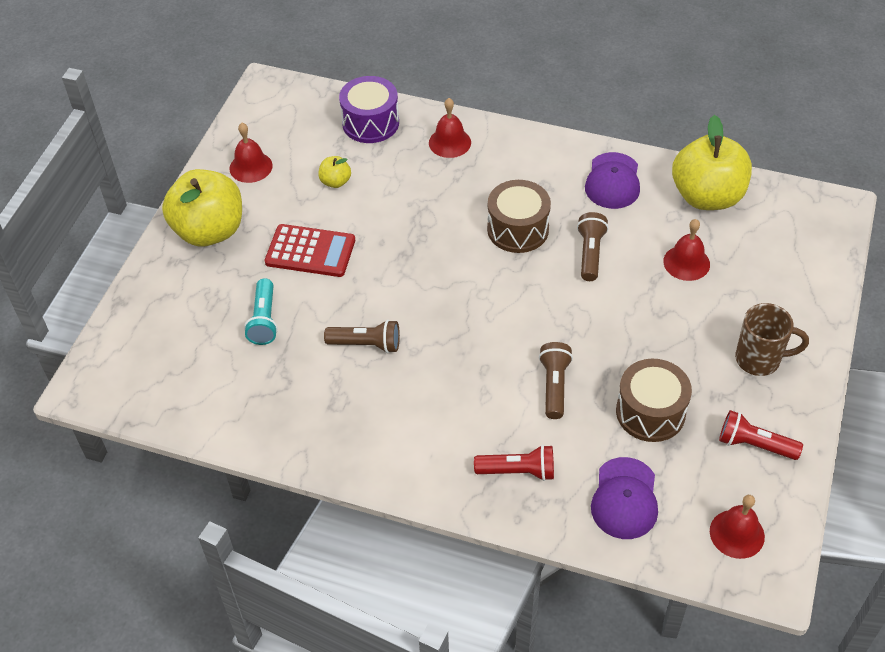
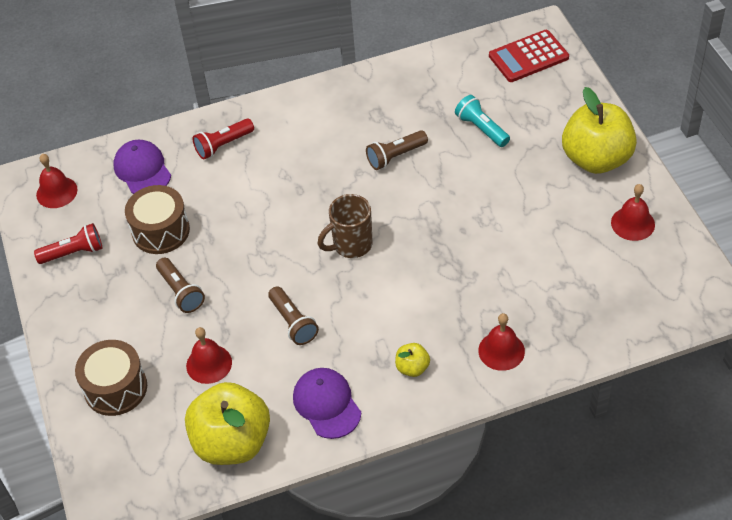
camera: 145 degrees right, 0 degrees up
(310, 251) = (506, 190): red calculator -> red calculator (528, 57)
(335, 182) = (553, 254): yellow apple -> yellow apple (412, 368)
(370, 123) = (588, 325): purple drum -> none
(518, 229) = (368, 307): brown drum -> brown drum (115, 388)
(554, 386) = (241, 208): brown flashlight -> brown flashlight (181, 292)
(760, 359) = (102, 317): brown mug -> brown mug (351, 245)

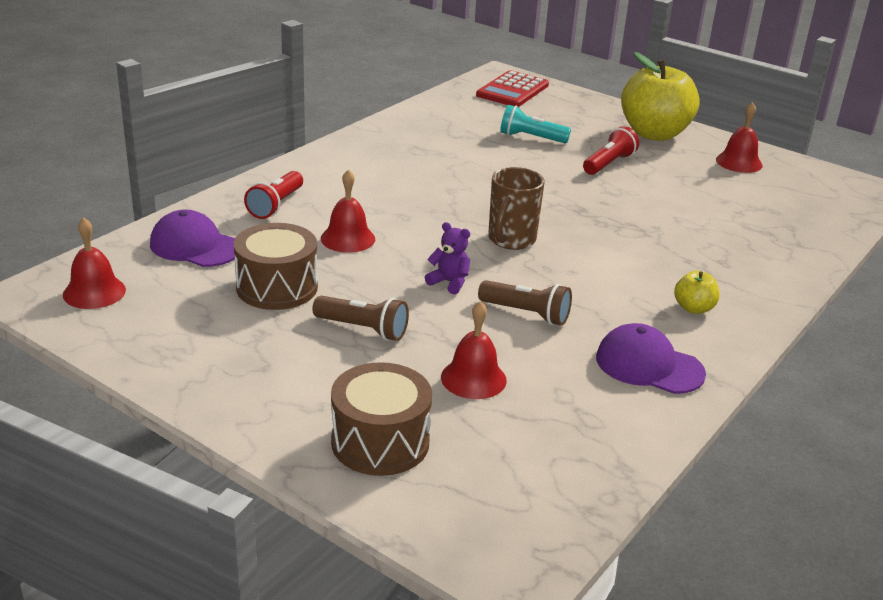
camera: 40 degrees left, 20 degrees down
(73, 253) = (177, 337): red flashlight -> red flashlight (608, 164)
(232, 442) = (589, 437): yellow apple -> none
(270, 271) = (449, 282): none -> purple teddy bear
(395, 156) = (474, 171): brown flashlight -> none
(501, 351) = (754, 270): red bell -> red bell (348, 238)

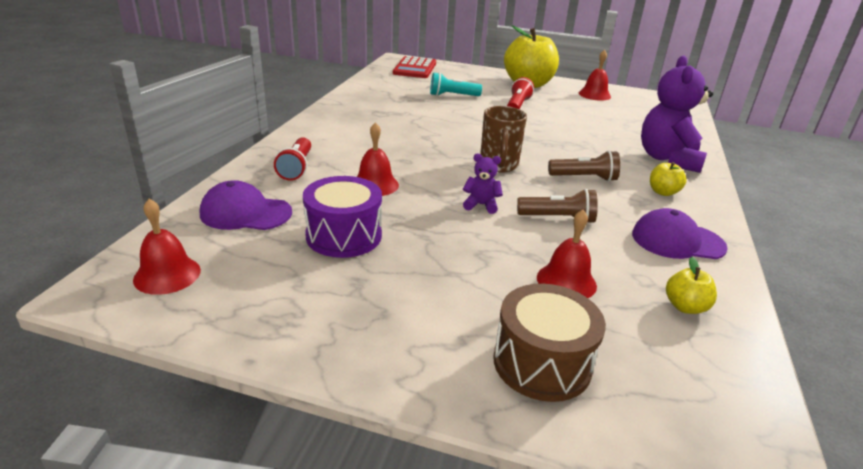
camera: 20 degrees left, 0 degrees up
(277, 287) = (344, 236): brown drum -> purple drum
(363, 329) = (444, 258): brown flashlight -> brown flashlight (584, 178)
(582, 430) = (685, 307): none -> yellow apple
(748, 269) = (668, 159): none -> purple teddy bear

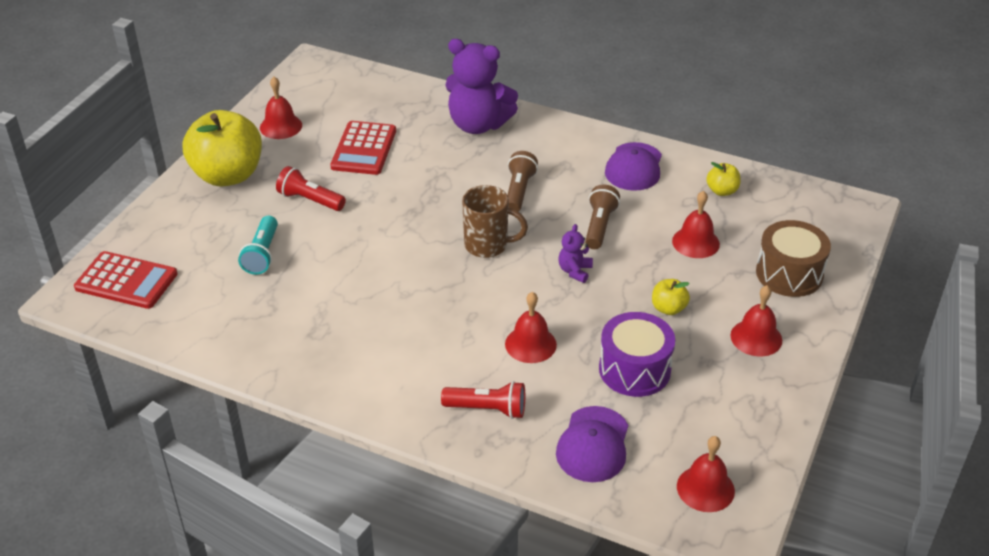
camera: 80 degrees left, 10 degrees up
(403, 323) = (756, 337): none -> red bell
(591, 119) = (364, 149): none -> red calculator
(663, 192) = (549, 149): yellow apple -> yellow apple (668, 308)

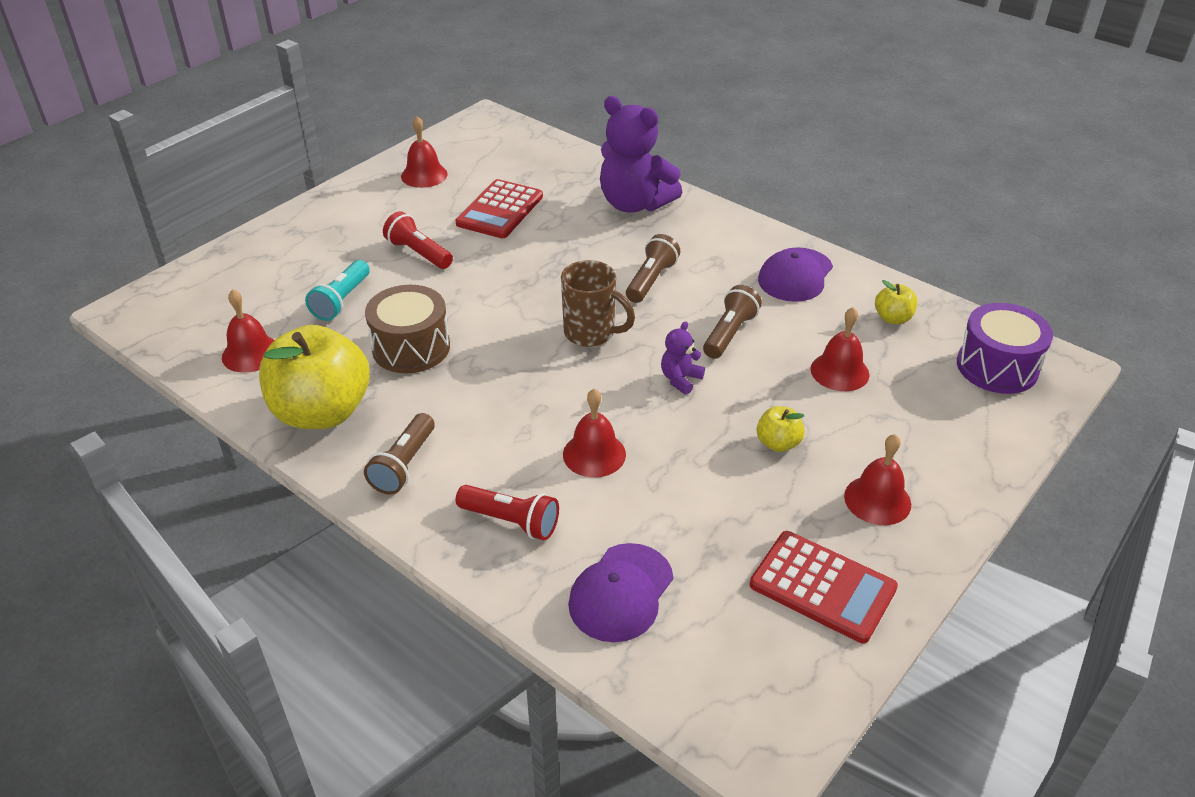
camera: 15 degrees right, 0 degrees up
(126, 281) = (190, 304): red calculator -> red calculator (822, 587)
(228, 175) = (346, 215): yellow apple -> yellow apple (322, 412)
(382, 382) = (404, 465): none -> brown flashlight
(634, 369) = (708, 509): purple drum -> purple drum (997, 367)
(705, 488) = (744, 682): red bell -> red bell (251, 353)
(789, 274) = (946, 429): brown drum -> brown drum (411, 347)

